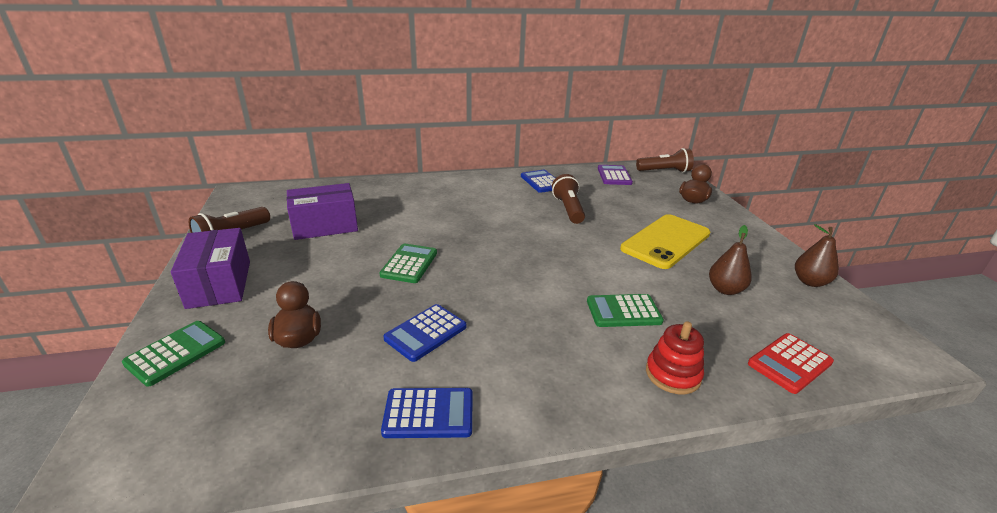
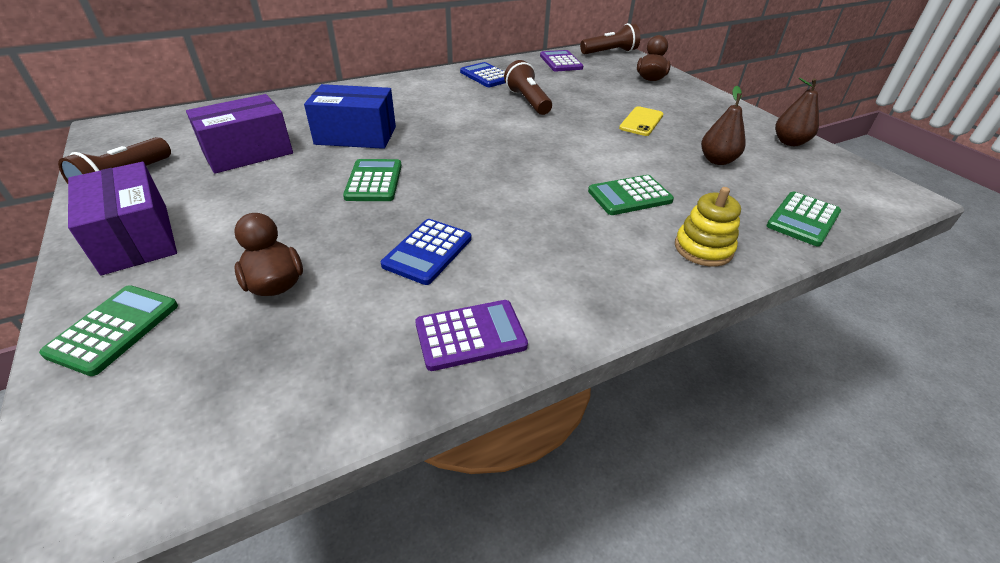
camera: 15 degrees left, 10 degrees up
(412, 222) = (356, 135): none -> blue box
(429, 413) = (470, 335): blue calculator -> purple calculator
(666, 241) = (641, 121): yellow phone -> yellow phone, size x0.54
(673, 374) = (703, 248): red stacking toy -> yellow stacking toy
(789, 363) = (803, 219): red calculator -> green calculator

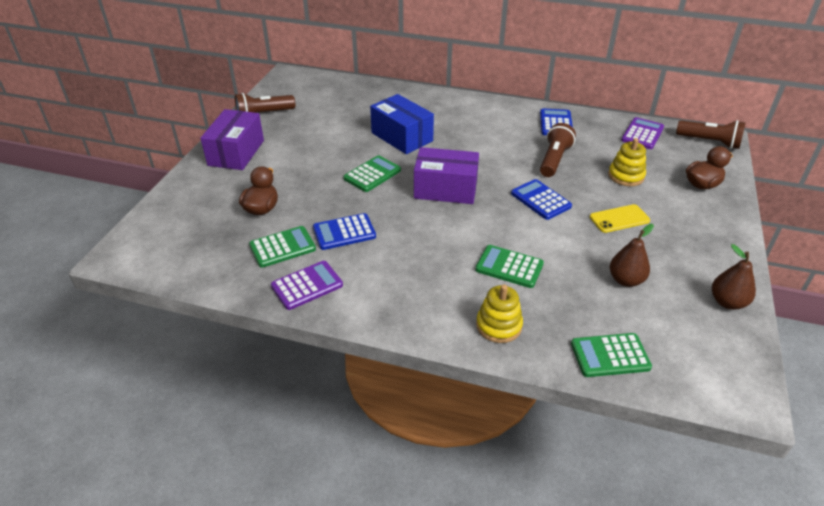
camera: 45 degrees right, 0 degrees up
(114, 329) = (189, 195): green calculator -> green calculator (282, 247)
(248, 153) = (333, 123): purple box -> purple box (445, 189)
(470, 335) = (307, 286): purple calculator -> purple calculator turned 60 degrees counterclockwise
(566, 134) = (540, 200): none -> blue calculator
(596, 92) = (626, 176): none -> yellow stacking toy

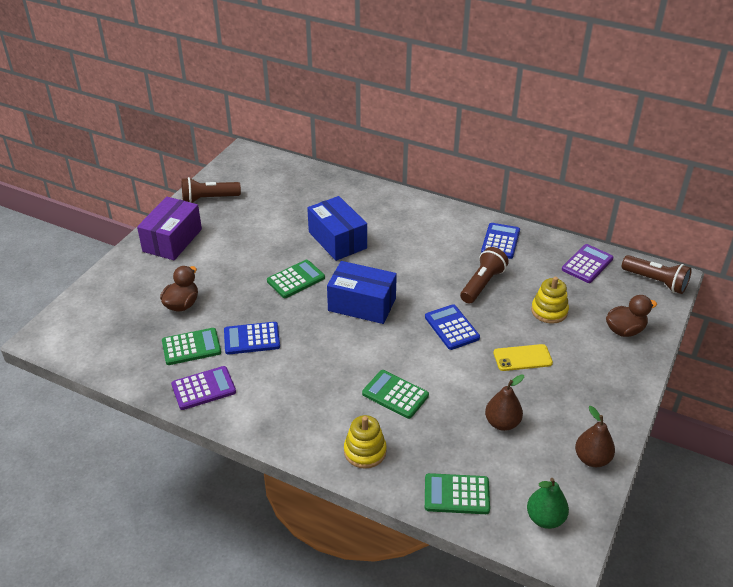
camera: 10 degrees right, 0 degrees up
(445, 189) = (362, 304): purple box -> blue box
(709, 367) = (545, 518): none -> green pear

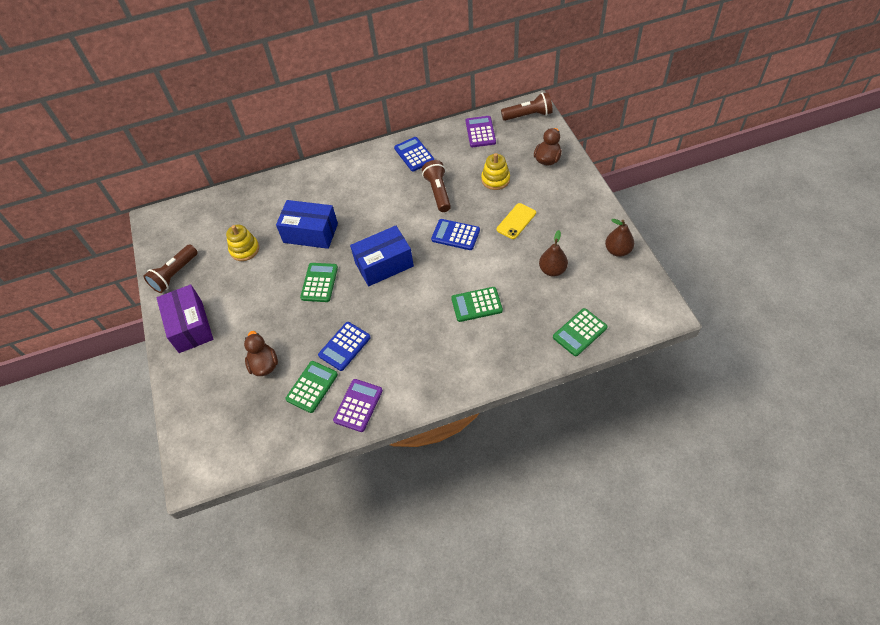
camera: 40 degrees left, 15 degrees up
(365, 451) = (503, 354): yellow stacking toy -> yellow stacking toy (244, 249)
(545, 518) = (635, 304): green pear -> none

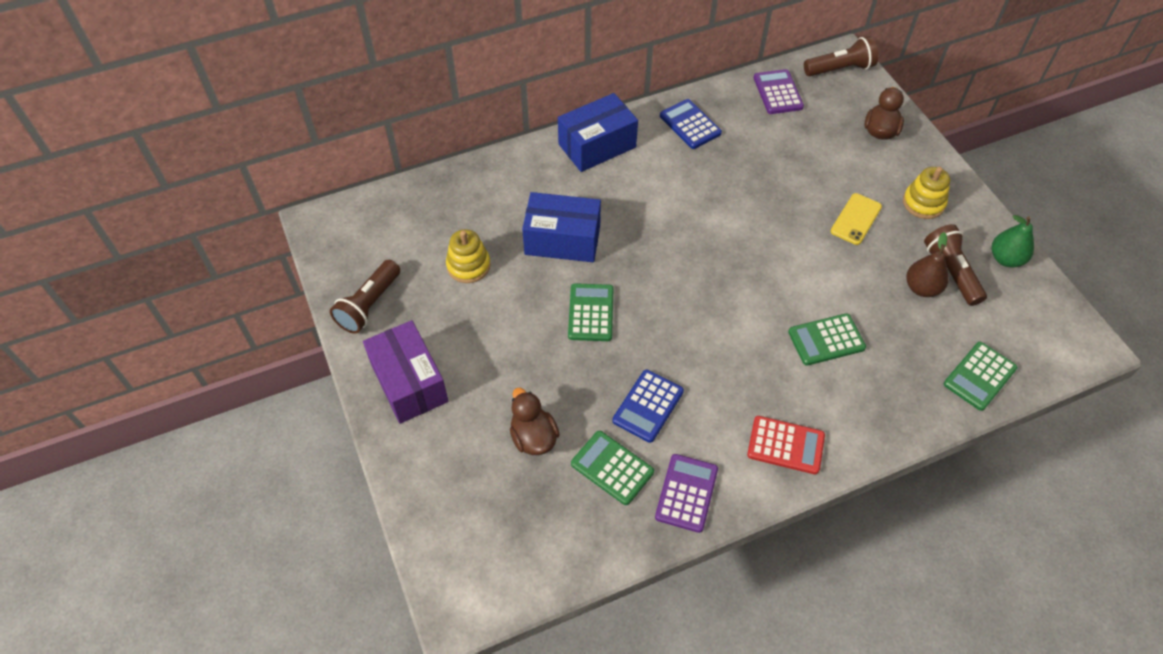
camera: 10 degrees left, 0 degrees up
(312, 387) = (612, 468): green calculator -> green calculator turned 75 degrees counterclockwise
(384, 264) = (680, 284): blue box -> blue box (597, 146)
(432, 376) = (785, 445): none -> red calculator
(438, 192) = (736, 178): brown flashlight -> brown flashlight (951, 272)
(455, 235) = (774, 240): blue calculator -> none
(495, 179) = (814, 160): yellow stacking toy -> yellow stacking toy (923, 203)
(617, 250) = (1006, 259): brown pear -> green pear

